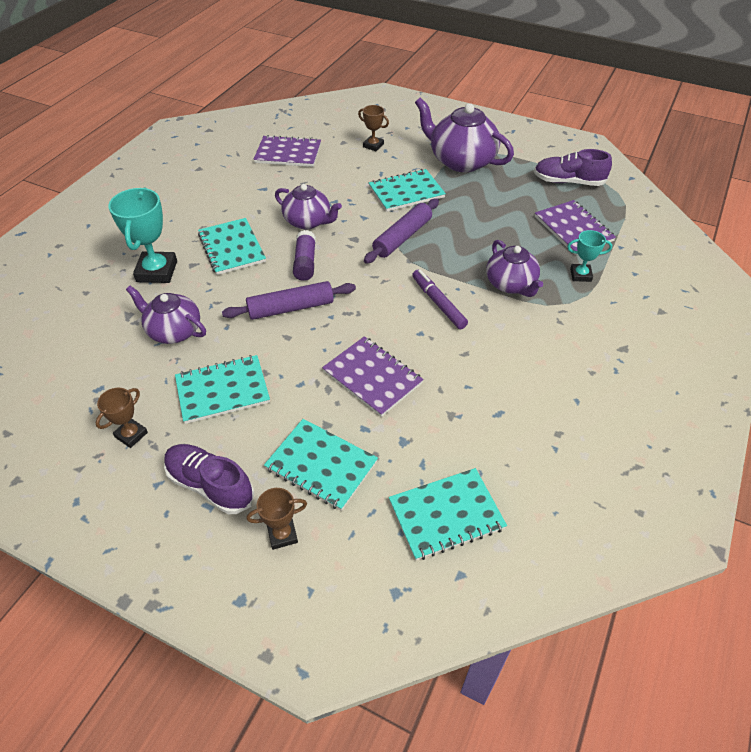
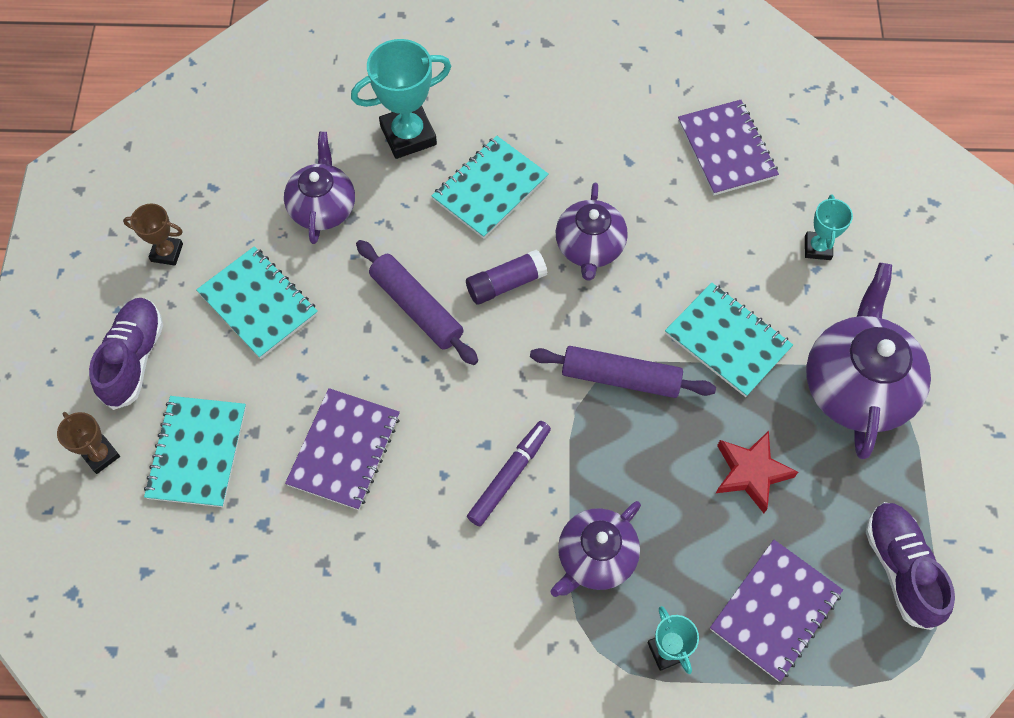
camera: 65 degrees right, 15 degrees up
(373, 145) = (817, 248): brown trophy -> turquoise trophy
(446, 515) = (180, 609): turquoise notebook -> none
(490, 210) = (751, 472): none -> red star

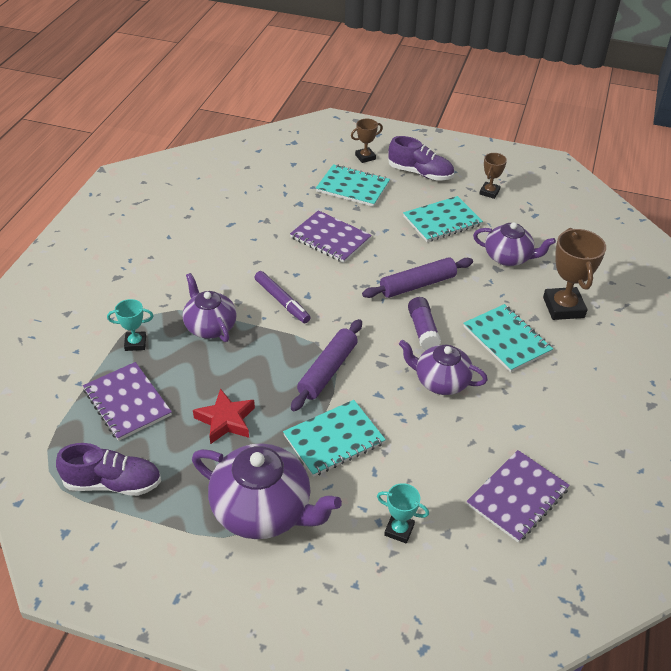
camera: 105 degrees right, 20 degrees down
(408, 135) = (563, 307): turquoise trophy -> brown trophy
(726, 149) = (517, 497): purple notebook -> purple notebook turned 45 degrees counterclockwise

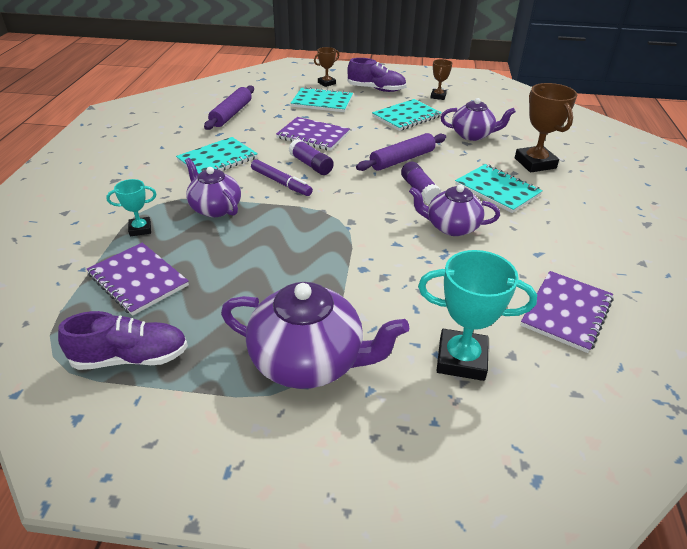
camera: 10 degrees left, 5 degrees down
(226, 420) = (248, 283): red star -> none
(318, 280) = (311, 165): none -> purple glue stick
(327, 370) = (340, 230): purple rolling pin -> purple rolling pin (231, 114)
(334, 439) = (365, 286): turquoise notebook -> turquoise notebook (217, 159)
(399, 530) = (461, 359): turquoise trophy -> turquoise trophy, size x1.80

